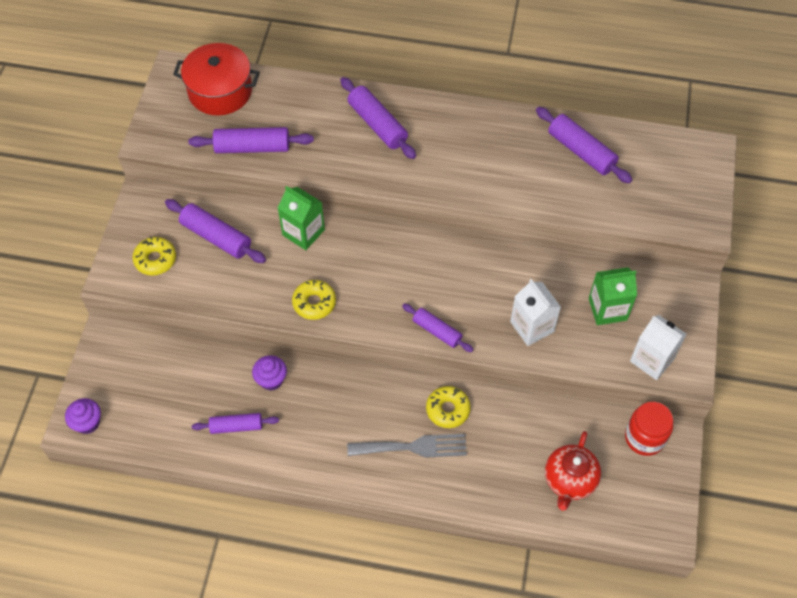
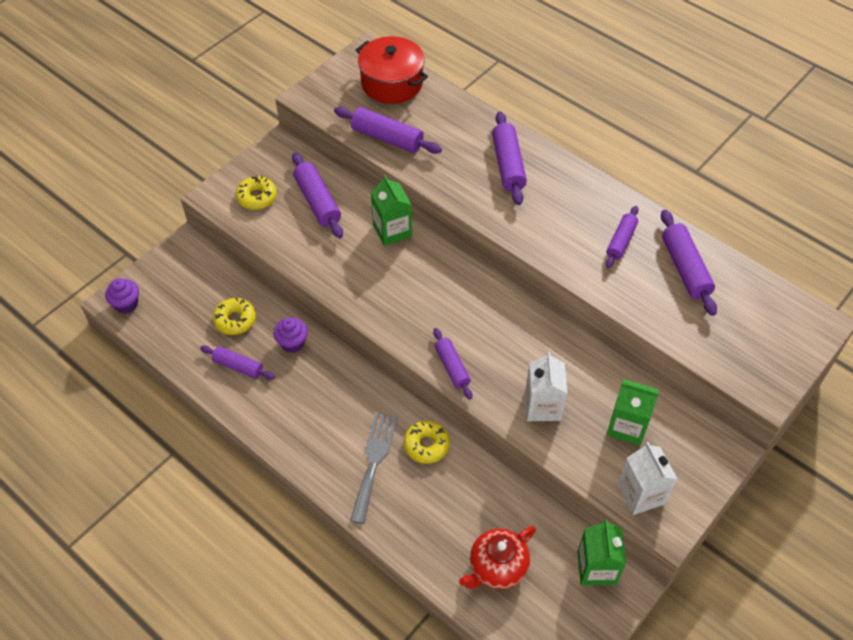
camera: 30 degrees right, 5 degrees down
(314, 303) = (361, 292): yellow donut -> yellow donut (235, 320)
(413, 447) = (374, 461): grey fork -> grey fork turned 105 degrees counterclockwise
(516, 151) = (621, 241): none -> purple rolling pin
(644, 437) = (596, 568): red jar -> green carton

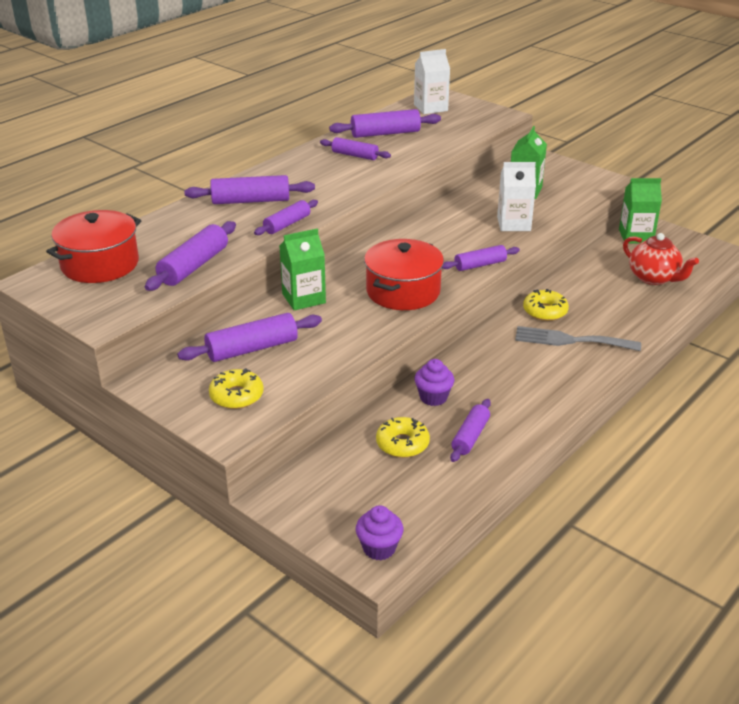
camera: 90 degrees left, 20 degrees down
(402, 302) = (403, 291): none -> red pot
(462, 193) = (287, 224): none -> purple rolling pin
(641, 494) = (585, 189): white carton -> white carton (430, 108)

